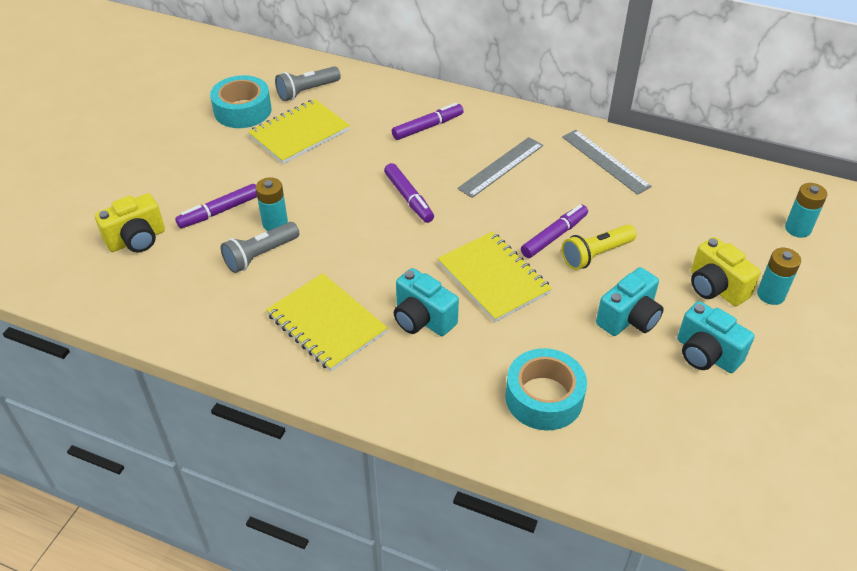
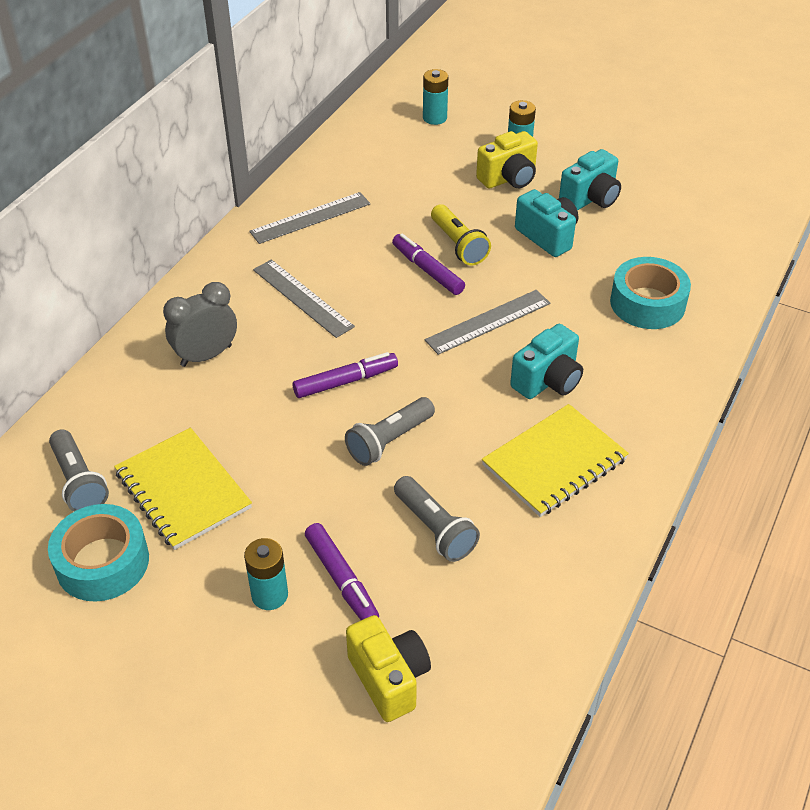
camera: 85 degrees left, 0 degrees up
(275, 223) = (375, 515): turquoise battery -> turquoise battery (269, 595)
(347, 226) = (389, 441): none -> grey flashlight
(427, 127) = (206, 356): purple marker -> grey clock
(493, 278) = (488, 322): yellow notebook -> grey ruler

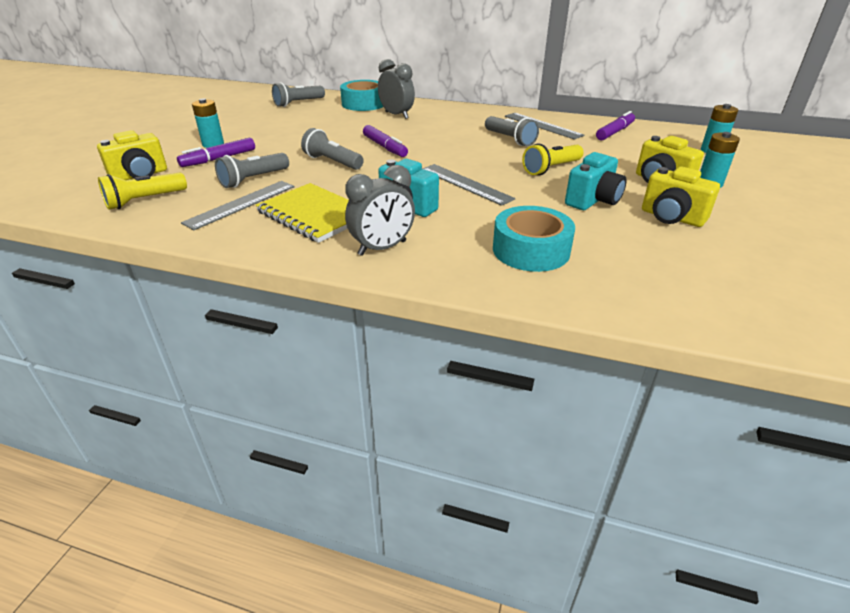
camera: 80 degrees right, 10 degrees down
(102, 562) = (245, 112): turquoise tape -> turquoise tape (364, 104)
(183, 490) = (291, 121): yellow notebook -> none
(302, 298) = (459, 130): grey ruler -> grey ruler (241, 204)
(353, 257) = (510, 139): none -> grey flashlight
(427, 270) = (512, 161): purple marker -> purple marker (615, 132)
(487, 653) = (144, 201): none -> yellow flashlight
(590, 199) = (671, 218): turquoise camera -> yellow camera
(638, 408) = (382, 248): none -> grey clock

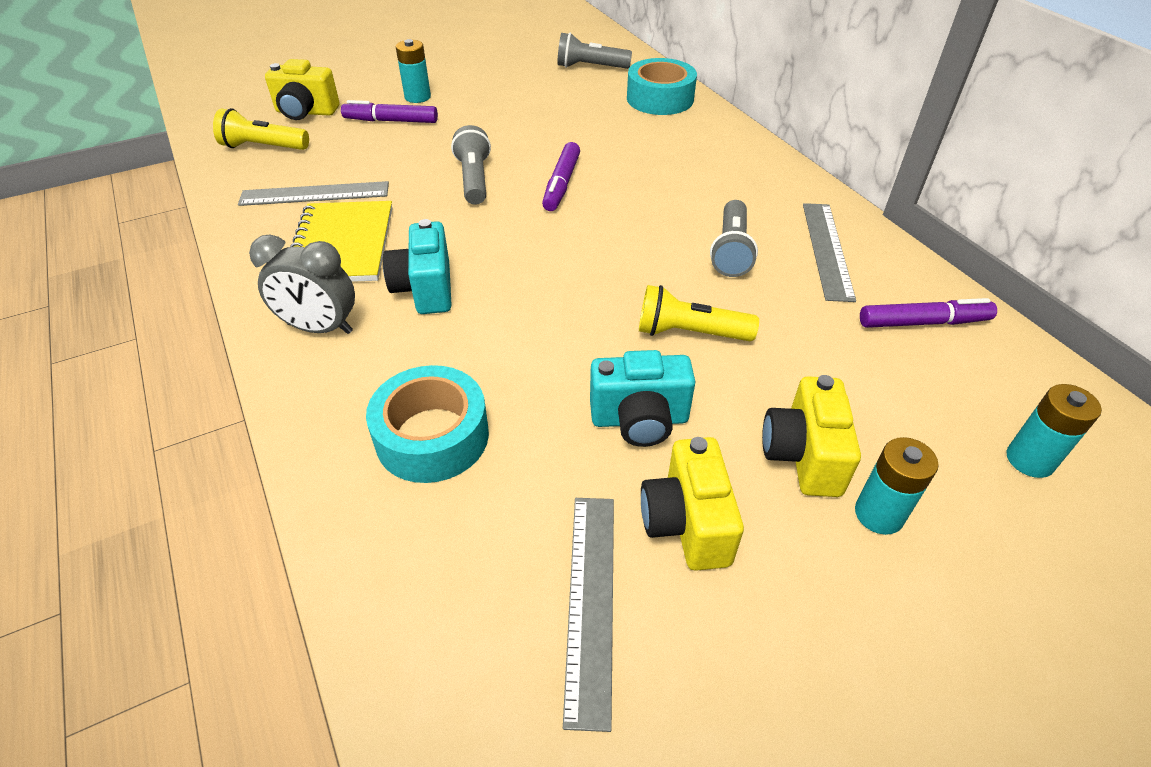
camera: 45 degrees right, 10 degrees up
(253, 179) = (372, 166): grey flashlight -> none
(396, 115) = (664, 136): grey clock -> none
(465, 184) = (544, 293): grey ruler -> grey ruler (590, 602)

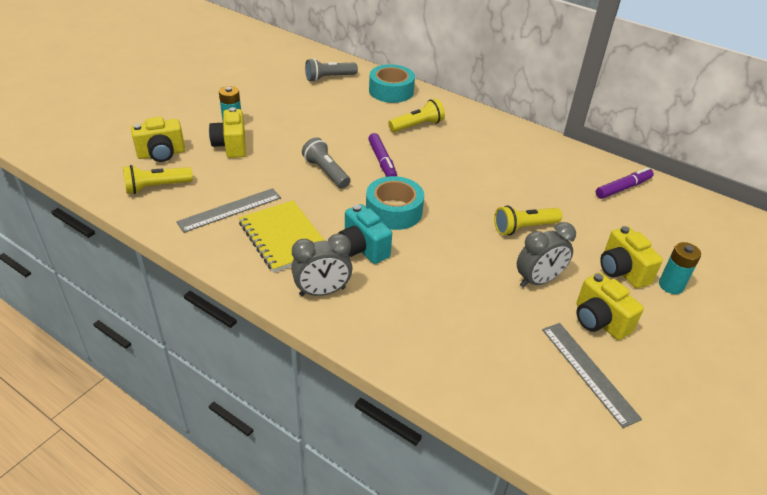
camera: 30 degrees left, 5 degrees down
(391, 121) = (231, 146): purple marker -> yellow camera
(432, 436) = (445, 327): turquoise tape -> turquoise tape (394, 211)
(639, 420) = (538, 280): turquoise camera -> grey clock
(655, 150) = (417, 125): none -> yellow flashlight
(731, 251) = (507, 176): grey flashlight -> none
(827, 250) = (552, 162): grey ruler -> none
(1029, 460) = (708, 239): turquoise battery -> none

